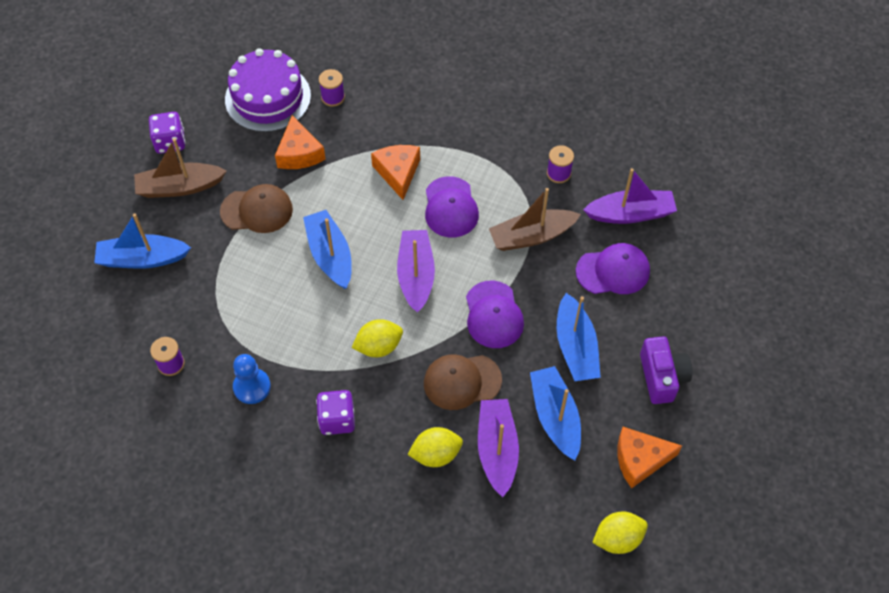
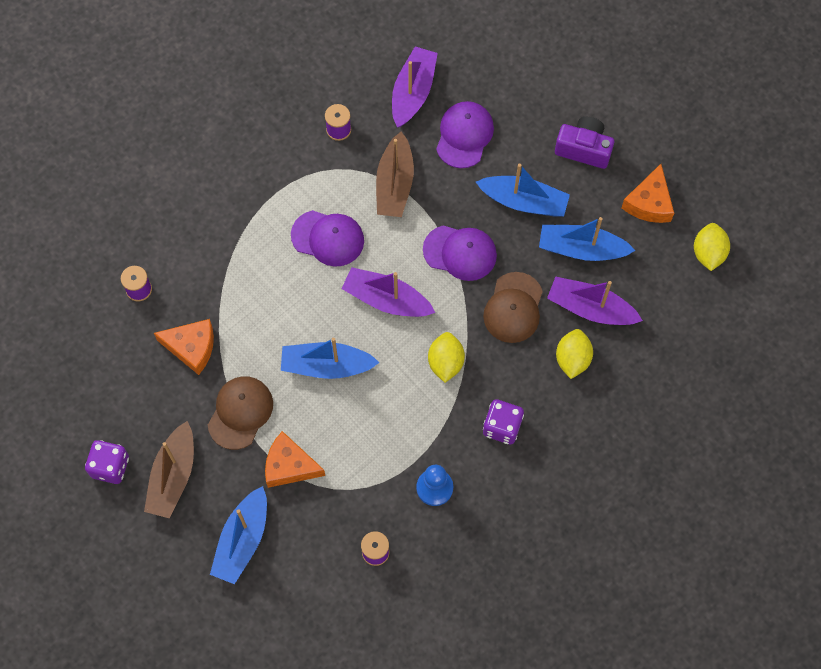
camera: 65 degrees left, 10 degrees up
(268, 98) = (104, 351): purple cake -> none
(398, 173) = (264, 267): orange cheese -> orange cheese (289, 466)

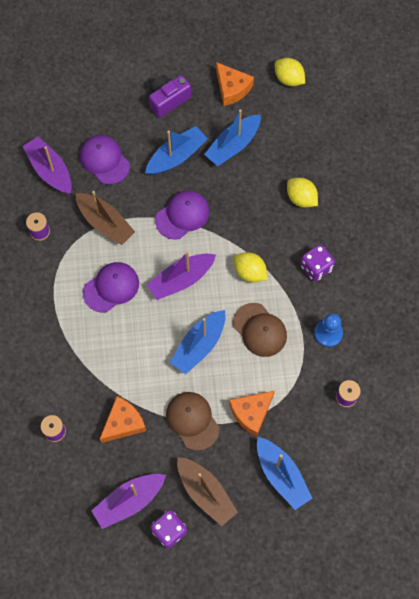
camera: 55 degrees left, 0 degrees up
(513, 308) = (243, 209): brown cap -> brown cap (259, 330)
(590, 308) = (275, 166): purple boat -> purple boat (129, 501)

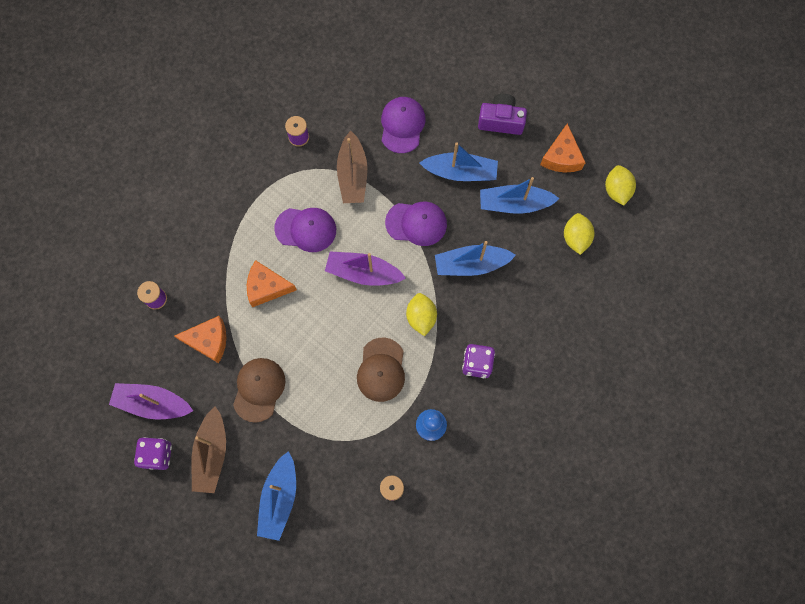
camera: 45 degrees right, 5 degrees up
(50, 170) = (354, 96): purple boat -> none
(199, 345) = (323, 337): blue boat -> blue boat (471, 264)
(251, 413) = (307, 427): orange cheese -> orange cheese (267, 287)
(301, 198) = (524, 297): yellow lemon -> yellow lemon (576, 238)

